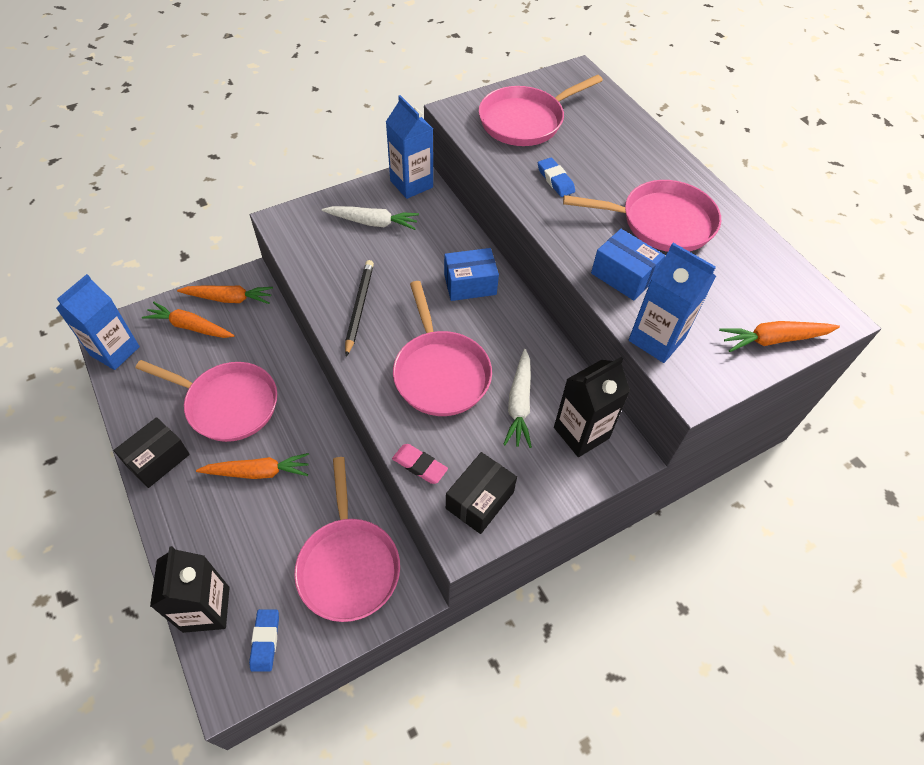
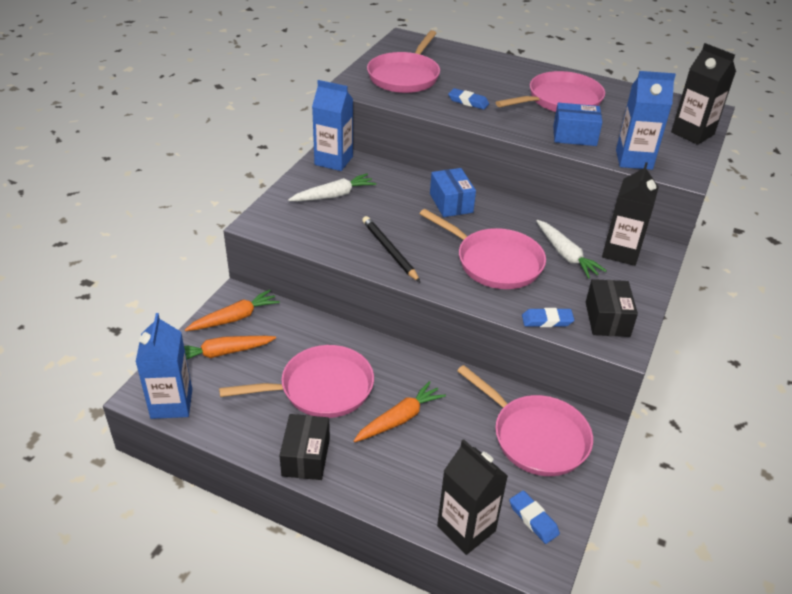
camera: 35 degrees left, 15 degrees down
(419, 465) = (547, 320): pink eraser -> blue eraser
(470, 284) = (451, 203): blue box -> blue box turned 60 degrees counterclockwise
(774, 339) = (692, 133): orange carrot -> black carton

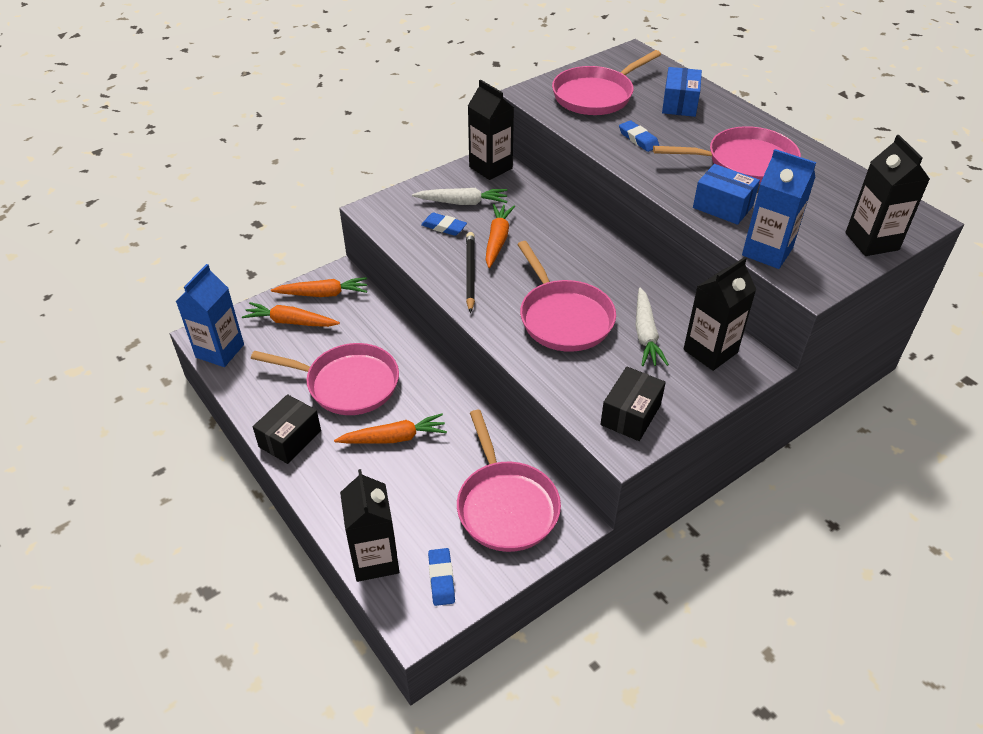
camera: 30 degrees right, 5 degrees up
(333, 161) = (490, 167): blue carton -> black carton
(389, 217) = (497, 240): none -> orange carrot
(451, 203) = (571, 243): blue box -> blue box (679, 104)
(547, 320) = (566, 393): blue eraser -> blue eraser (444, 227)

